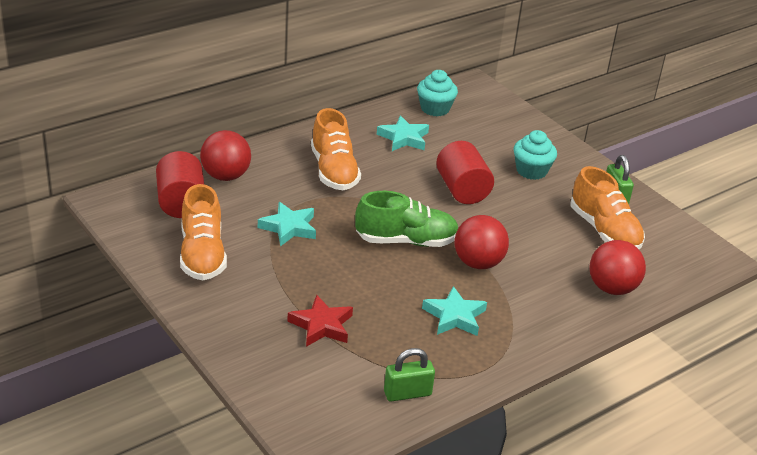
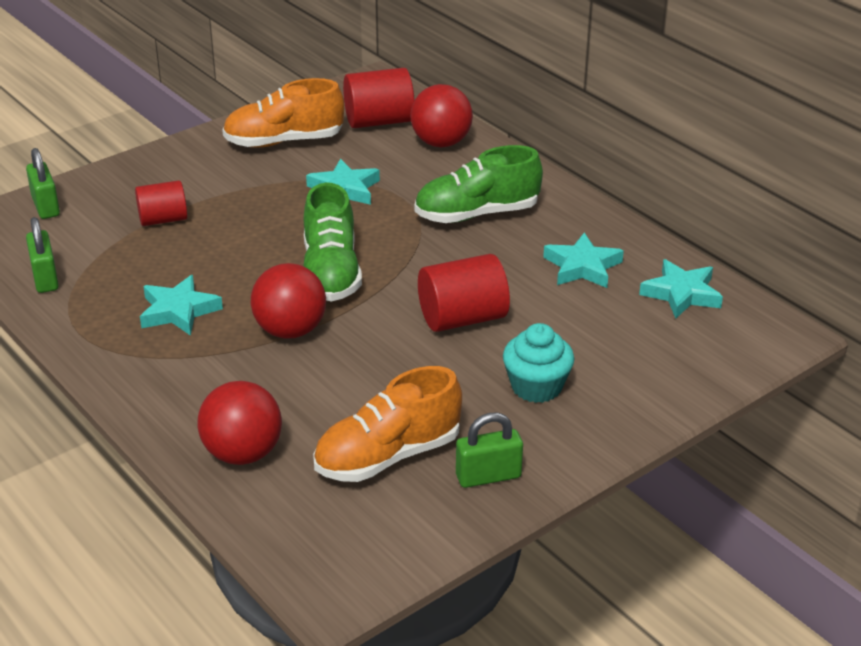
camera: 90 degrees right, 0 degrees up
(288, 400) = (46, 206): none -> green padlock
(321, 325) = (163, 219): red star -> red cylinder
(334, 171) = (476, 214): orange shoe -> green shoe
(435, 109) = (681, 294): turquoise cupcake -> turquoise star

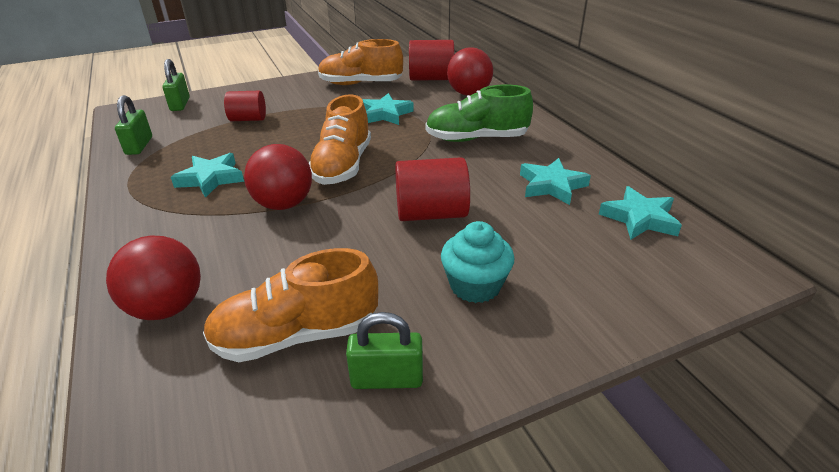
camera: 15 degrees right, 0 degrees up
(331, 273) = (342, 166): green shoe -> orange shoe

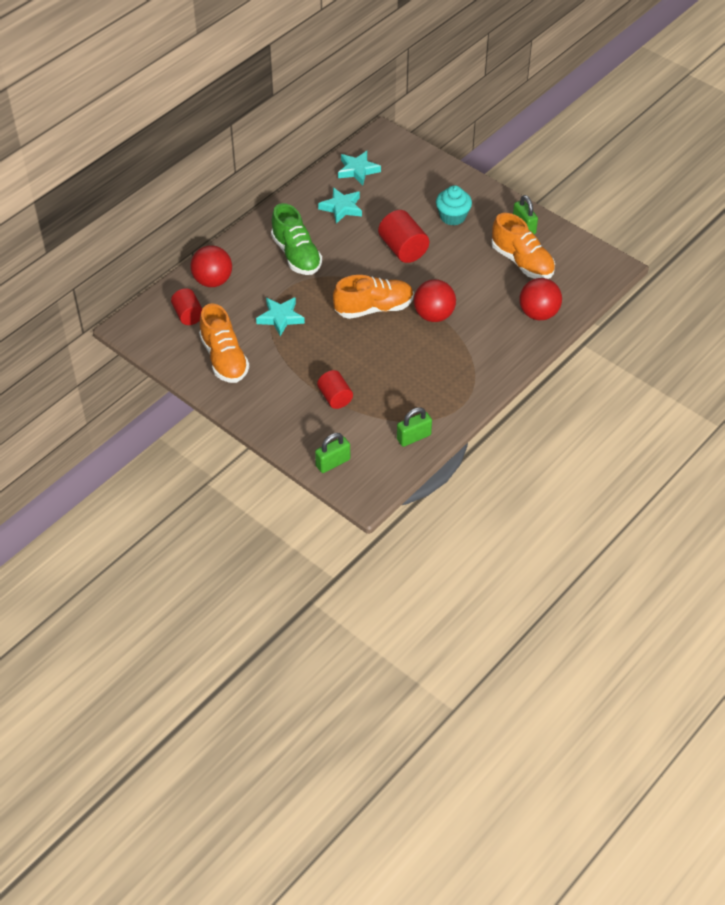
camera: 115 degrees left, 15 degrees up
(211, 179) = (429, 366): turquoise star -> none
(431, 78) = (188, 315): red cylinder -> red cylinder, size x0.66

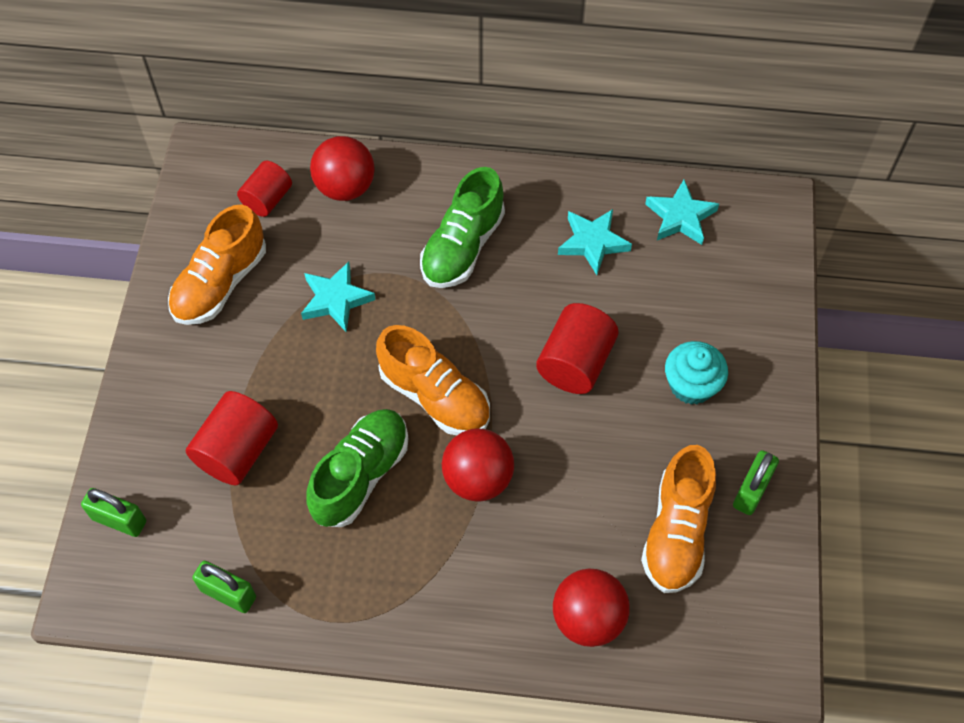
camera: 55 degrees right, 10 degrees up
(335, 397) = (237, 451): red cylinder -> red cylinder, size x1.51
(393, 357) = (361, 475): none -> green shoe

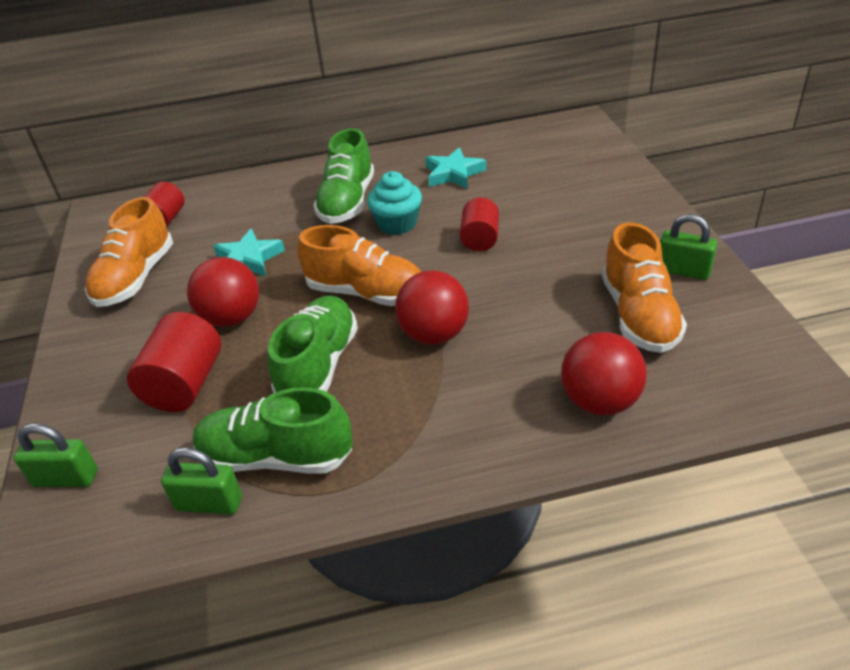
camera: 15 degrees left, 20 degrees down
(294, 567) = (276, 457): none -> green shoe
(345, 187) = (232, 197): red ball -> red ball (232, 318)
(575, 362) = (480, 239): red cylinder -> red cylinder, size x0.66
(680, 217) = (513, 144): turquoise star -> none
(691, 385) = (585, 225): turquoise cupcake -> turquoise cupcake (397, 224)
(751, 490) = (683, 271): green padlock -> green padlock turned 75 degrees counterclockwise

